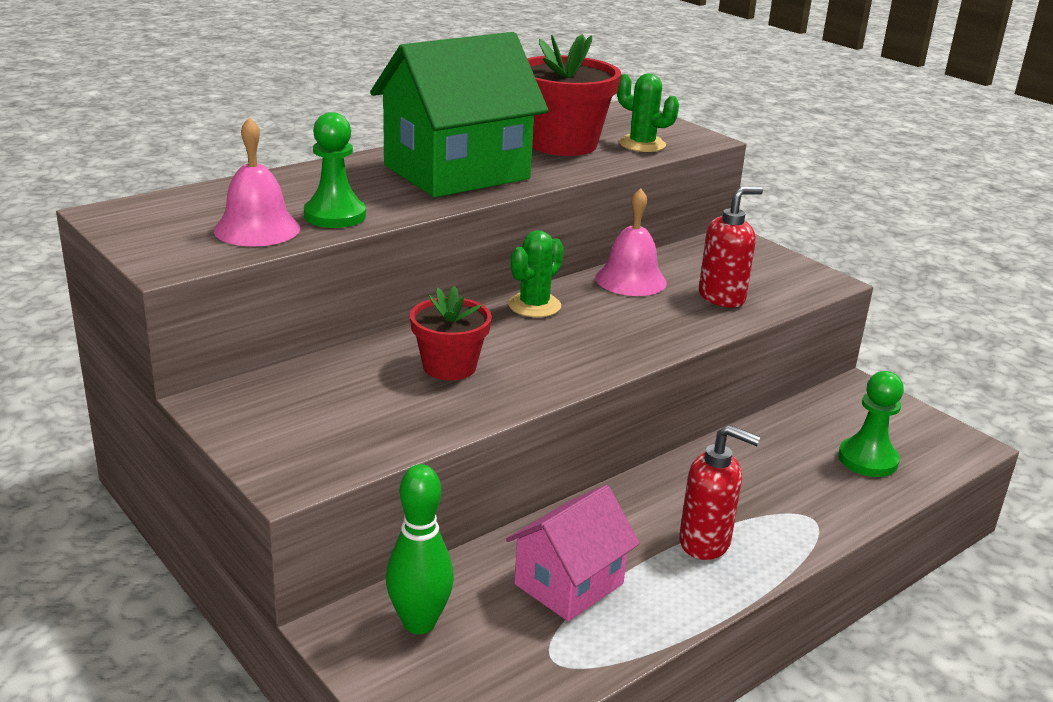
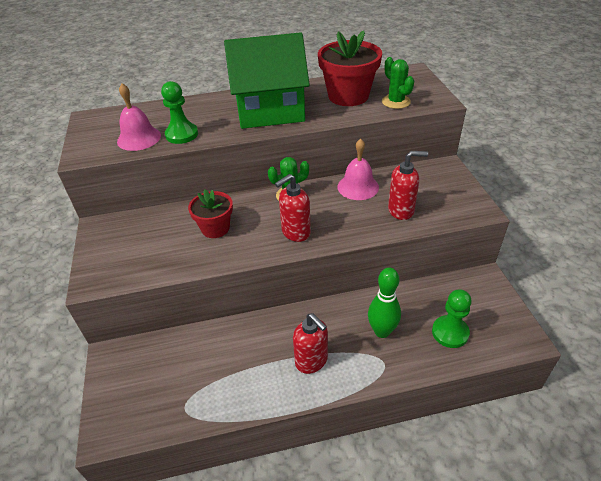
camera: 30 degrees right, 15 degrees up
(419, 623) = (143, 363): green bowling pin -> green bowling pin (382, 331)
(569, 584) = (225, 364): pink house -> none
(590, 349) = (295, 232): none -> red soap dispenser

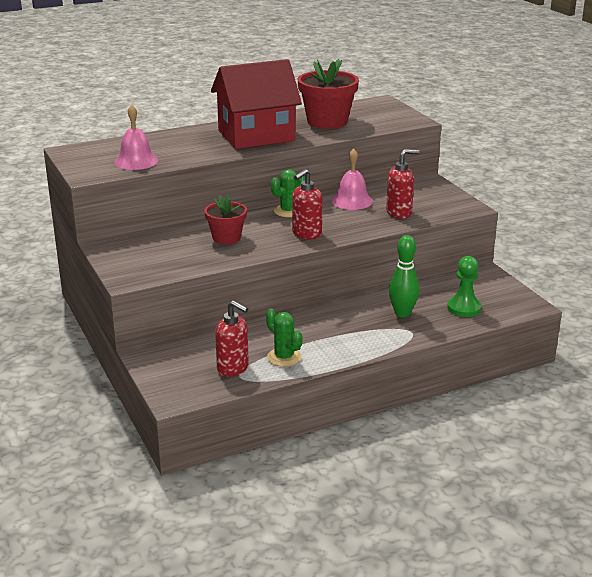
camera: 15 degrees left, 15 degrees down
(182, 134) = (178, 156): green pawn -> none
(270, 111) = (256, 136): green house -> red house
(311, 361) = (345, 337): red soap dispenser -> red soap dispenser (233, 368)
(396, 102) = (375, 123): green cactus -> green cactus (284, 357)

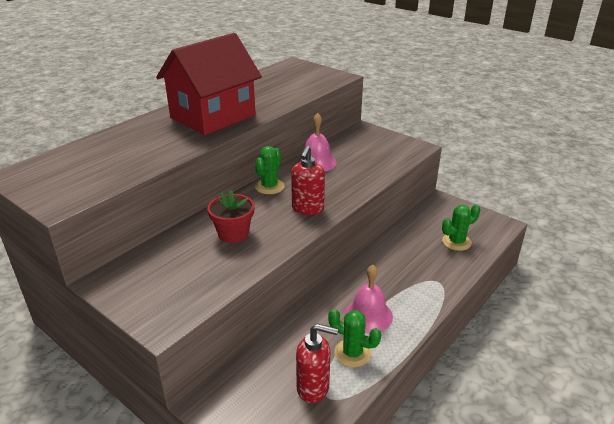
camera: 25 degrees left, 5 degrees up
(136, 161) = (107, 172): pink bell -> pink bell (368, 315)
(327, 121) = (266, 90): red flower pot -> none
(399, 213) = (367, 165): red soap dispenser -> none
(402, 313) = (414, 263): green bowling pin -> none
(464, 308) = (456, 242): green pawn -> green cactus

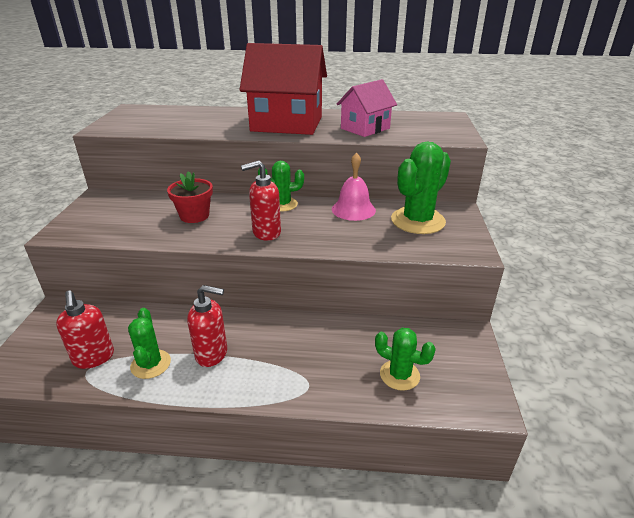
camera: 55 degrees right, 0 degrees up
(273, 95) = (365, 128): none -> pink house
(362, 147) = (417, 221): none -> green cactus
(368, 315) = (212, 354): pink bell -> red soap dispenser

